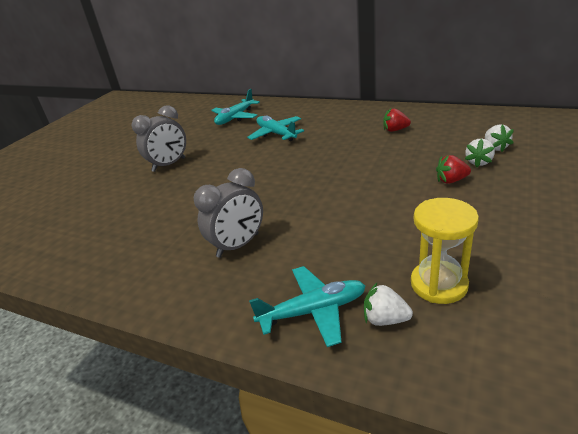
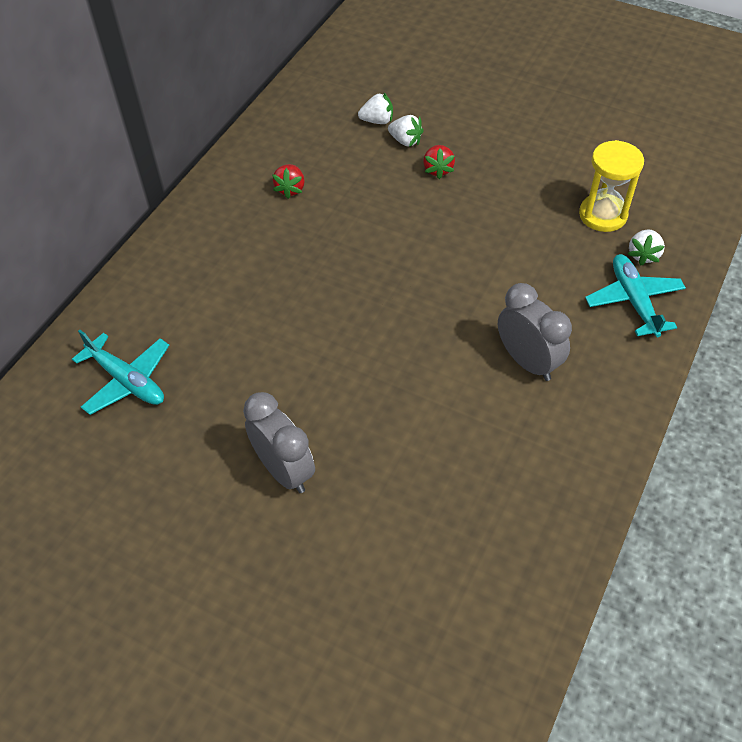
camera: 90 degrees left, 20 degrees up
(276, 134) = (234, 320): turquoise plane -> none

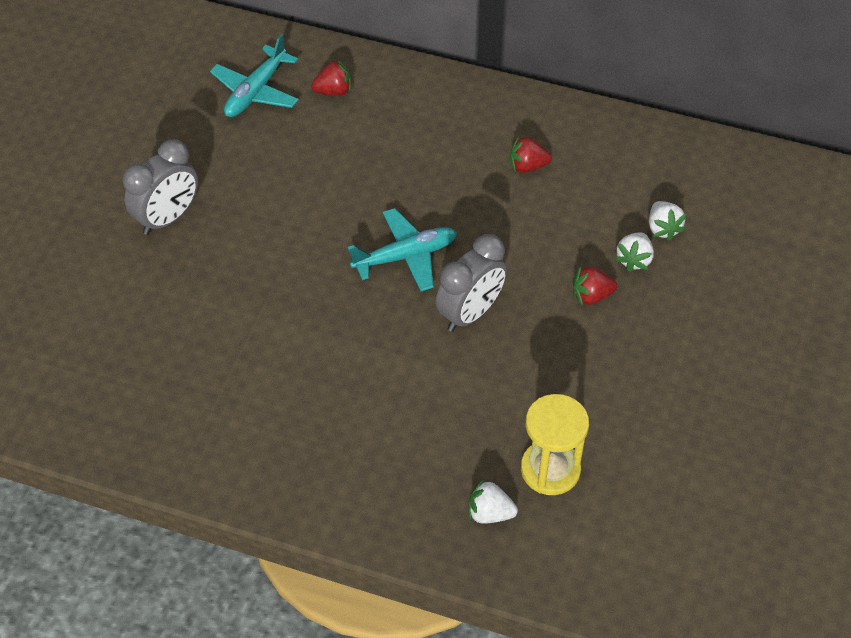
camera: 80 degrees right, 0 degrees up
(151, 315) = (333, 91): none -> red strawberry
(527, 361) = (312, 400): grey clock -> grey clock (470, 313)
(633, 301) = (413, 501): turquoise plane -> turquoise plane (406, 256)

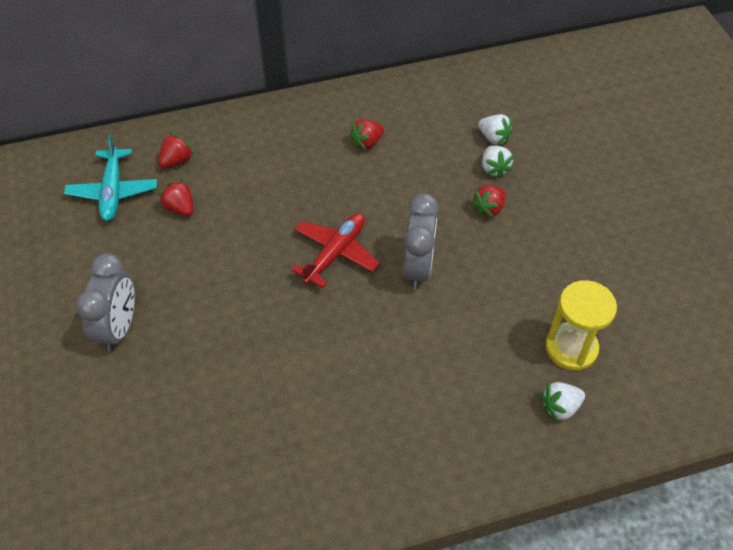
camera: 35 degrees left, 0 degrees up
(301, 138) = (180, 208): none -> red strawberry
(406, 256) = (335, 253): turquoise plane -> red plane

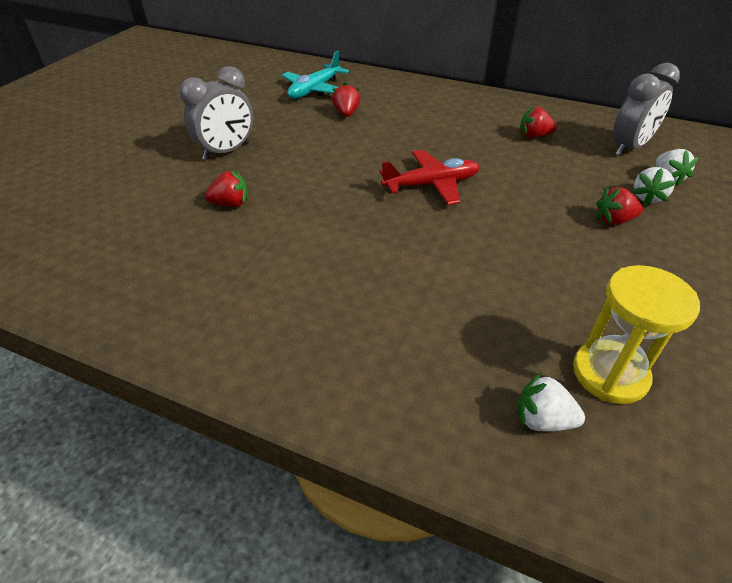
camera: 40 degrees right, 10 degrees down
(177, 161) = (374, 92): red strawberry -> red strawberry (231, 204)
(418, 268) = (496, 227): grey clock -> grey clock (629, 147)

